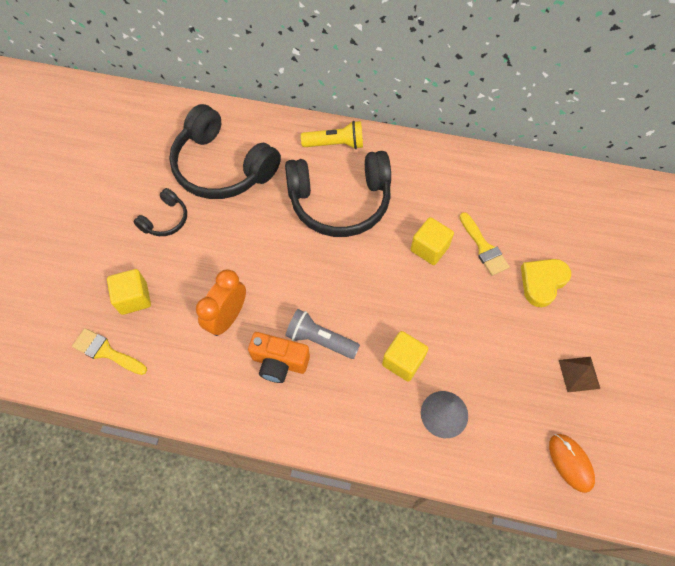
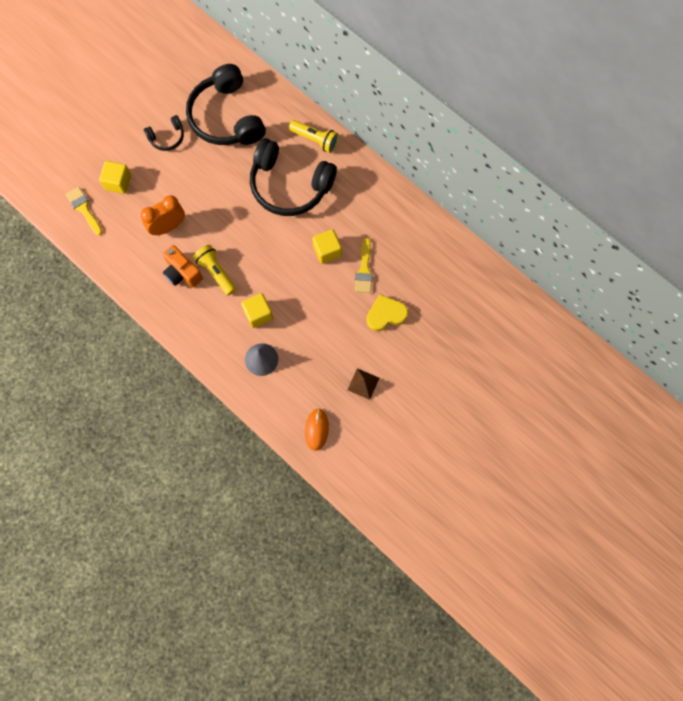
camera: 30 degrees right, 10 degrees up
(320, 339) = (216, 272): grey flashlight -> yellow flashlight

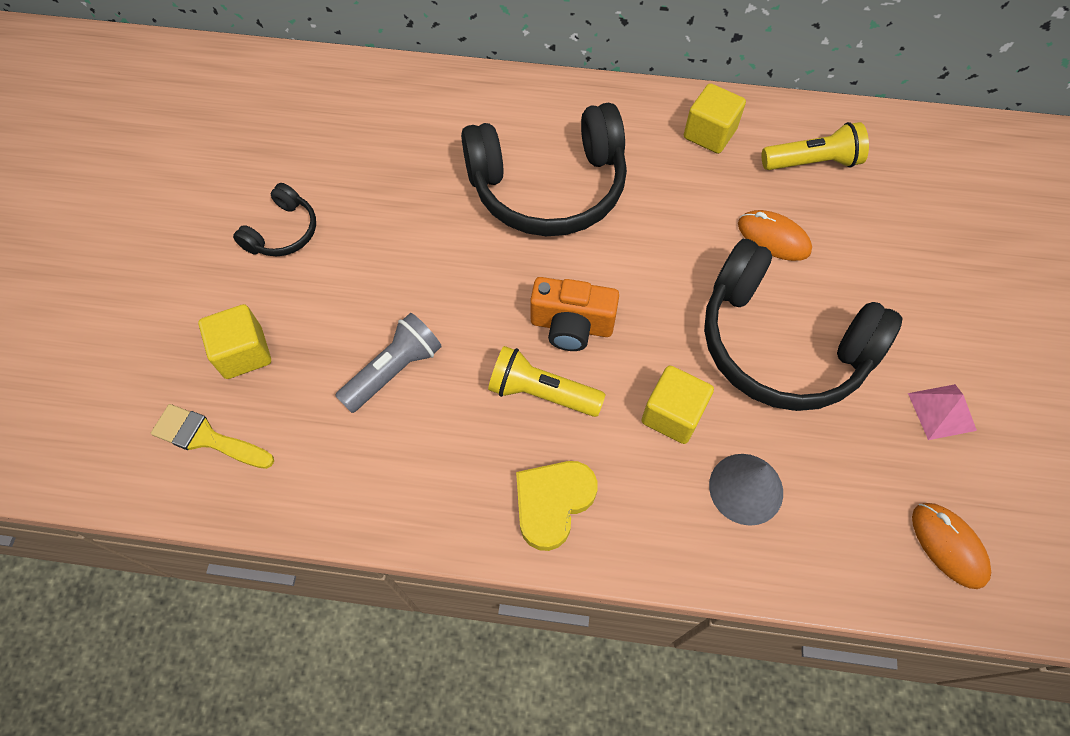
camera: 35 degrees left, 10 degrees down
(168, 227) = (394, 370): orange clock -> grey flashlight
(182, 273) = (481, 432): orange camera -> orange camera (571, 325)
(226, 117) = (364, 149): black headphones -> black headphones (781, 344)
(315, 140) = (532, 105): yellow flashlight -> yellow flashlight (812, 162)
(327, 251) = (692, 245): yellow cube -> yellow cube (709, 133)
(363, 383) = (941, 411): brown pyramid -> pink pyramid
(364, 270) = (773, 238): yellow brush -> orange mouse
(386, 314) = (867, 281): yellow heart -> yellow heart (552, 503)

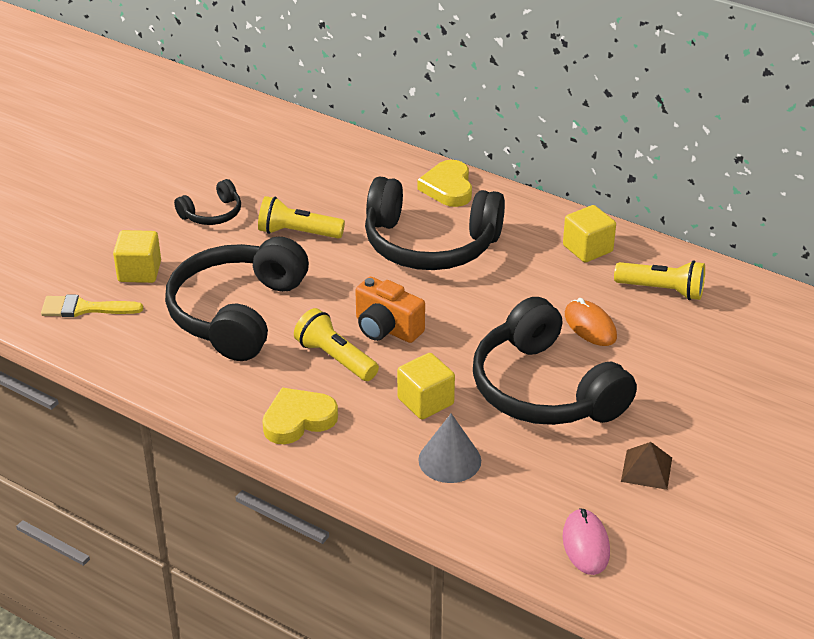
camera: 25 degrees right, 25 degrees down
(206, 438) = (84, 308): yellow brush -> yellow brush turned 45 degrees counterclockwise
(394, 370) = (237, 313): grey flashlight -> black headphones
(396, 224) = (297, 233): none -> yellow flashlight
(522, 101) = (448, 188): none -> yellow heart
(941, 411) = (646, 469): pink pyramid -> brown pyramid
(948, 545) = (585, 544): orange mouse -> pink mouse

